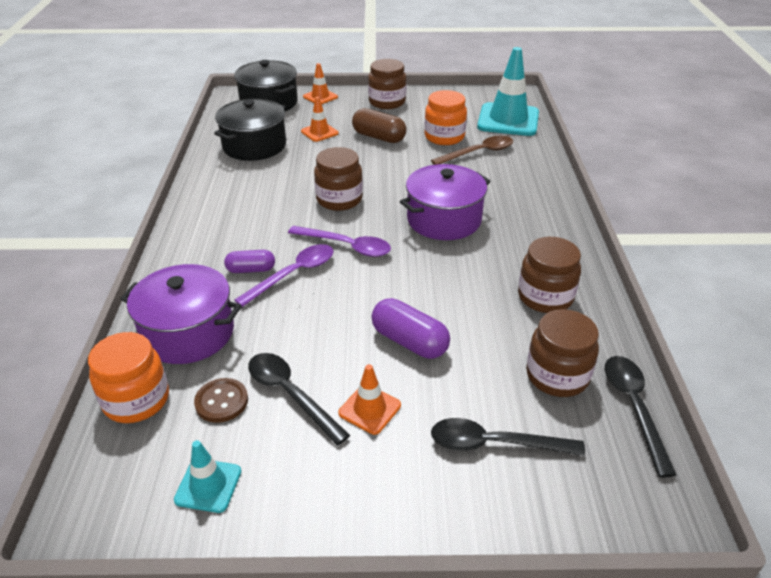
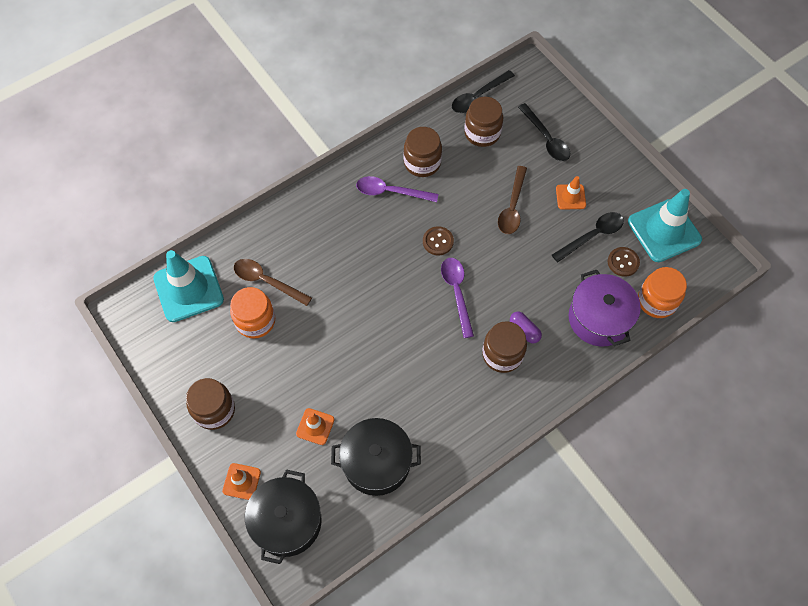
camera: 125 degrees left, 25 degrees up
(208, 485) = (664, 230): turquoise traffic cone -> turquoise traffic cone, size x2.01
(290, 394) = (592, 236): black spoon -> black spoon turned 135 degrees counterclockwise
(293, 274) = (508, 303): purple spoon -> purple spoon (391, 192)
(339, 199) = (407, 335): brown jar -> brown jar (502, 354)
(379, 137) = (290, 371): brown capsule -> none
(409, 341) = (512, 207): purple capsule -> brown spoon
(421, 261) = (438, 241): none -> brown button
(444, 220) = (382, 254): purple pot -> none

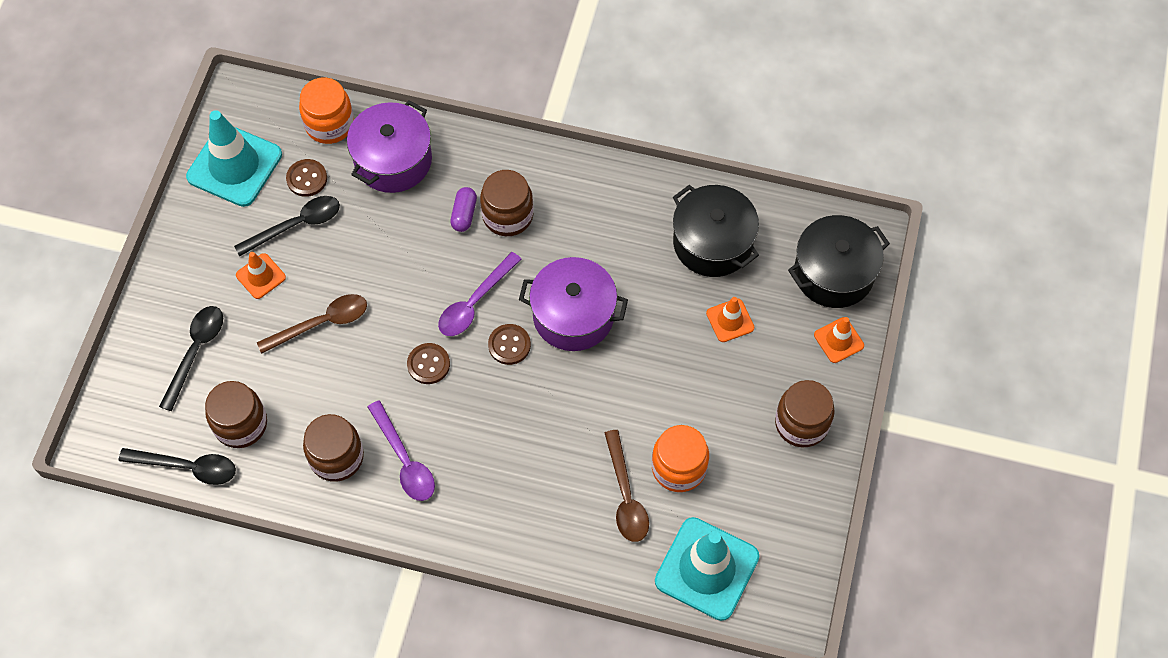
camera: 130 degrees left, 0 degrees up
(400, 339) = (573, 315): none -> purple pot
(412, 291) = (509, 345): none -> brown button
(592, 236) = (296, 225): black spoon -> black spoon turned 135 degrees clockwise

